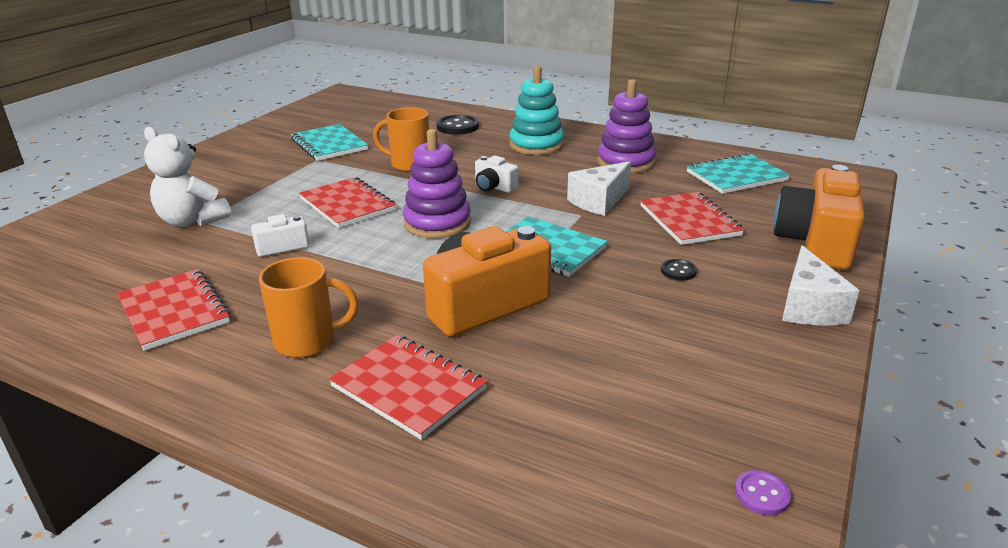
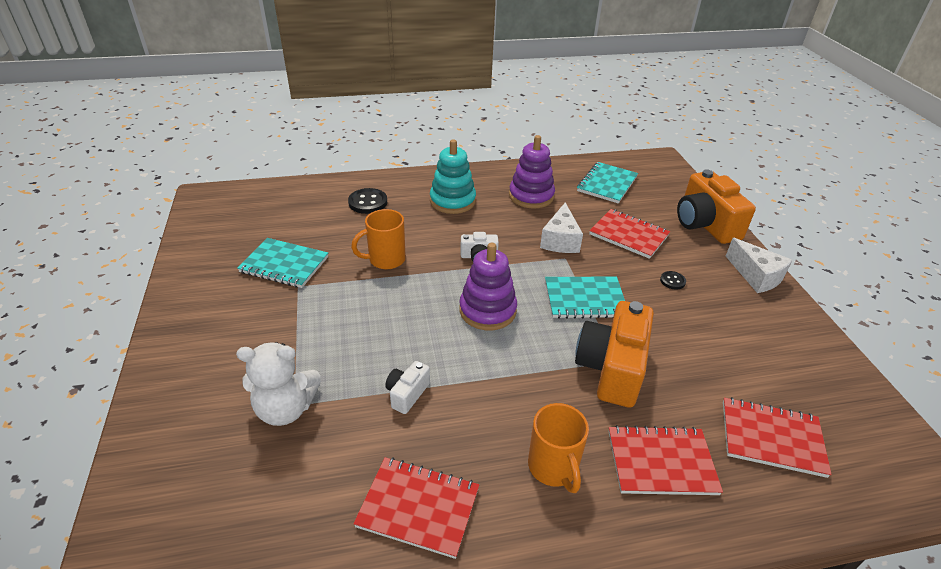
camera: 40 degrees left, 10 degrees up
(308, 341) = (553, 468): orange mug -> orange mug turned 120 degrees clockwise
(347, 205) = (396, 324): red notebook -> red notebook (771, 438)
(762, 494) = (878, 415): purple button -> none

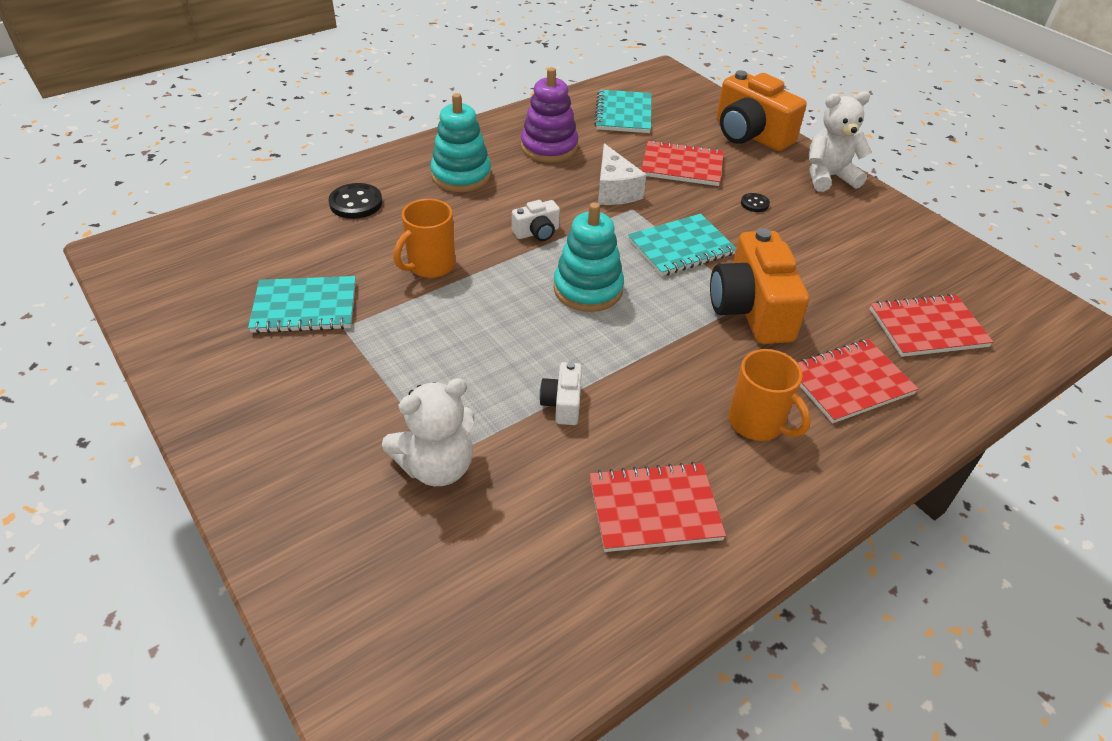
camera: 25 degrees left, 5 degrees up
(487, 310) = (588, 289): purple stacking toy -> turquoise stacking toy
(756, 276) = (828, 177): white cheese -> white teddy bear

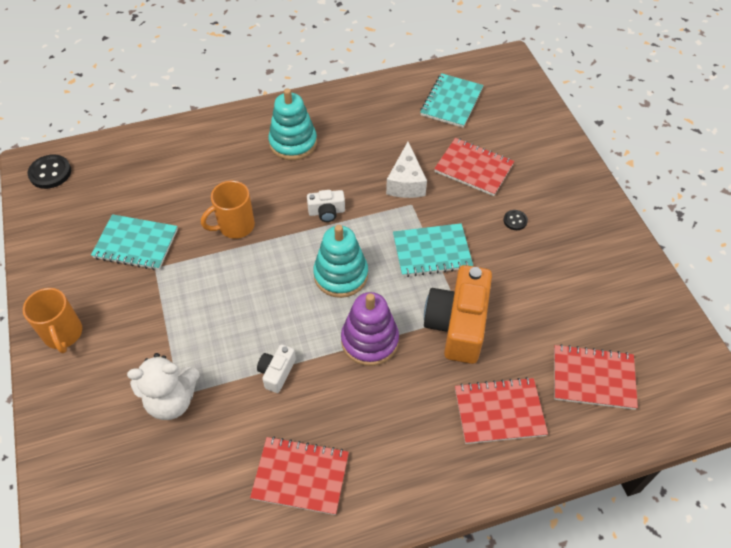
camera: 20 degrees right, 10 degrees up
(356, 203) = (205, 154): black button -> black button (50, 173)
(549, 147) = (373, 127): purple stacking toy -> purple stacking toy (369, 340)
(750, 135) = (550, 146): orange camera -> none
(758, 423) = (409, 428): orange mug -> orange mug (63, 334)
(828, 177) = (595, 206): white teddy bear -> none

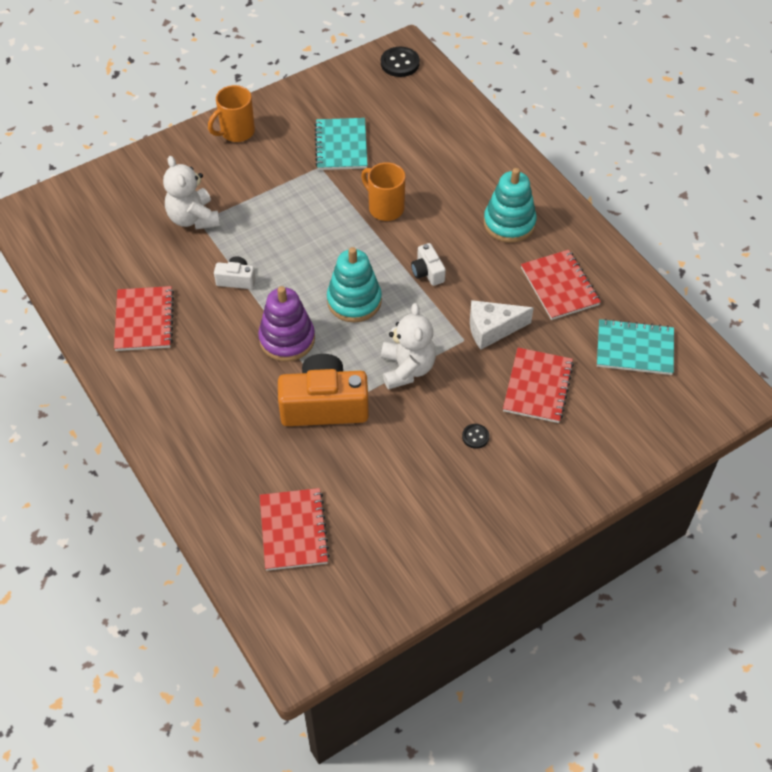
camera: 75 degrees right, 0 degrees up
(432, 252) = (407, 369): turquoise notebook -> white teddy bear
(499, 412) = (237, 454): red notebook -> red notebook (559, 286)

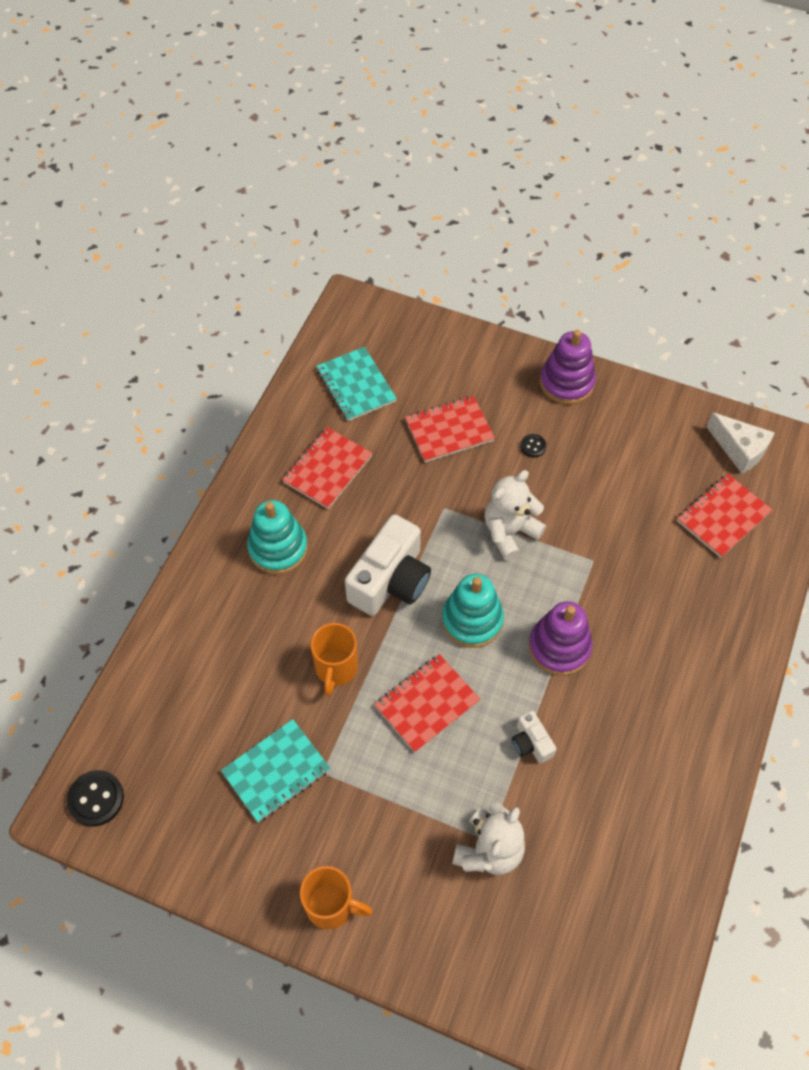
camera: 125 degrees left, 5 degrees up
(144, 320) = (645, 792): red notebook -> red notebook (427, 704)
(324, 405) = (599, 570): orange camera -> none
(427, 272) = (390, 580): white camera -> white camera, size x2.09
(492, 329) = (416, 493): white cheese -> white cheese (739, 450)
(524, 508) = (566, 382): none -> purple stacking toy

